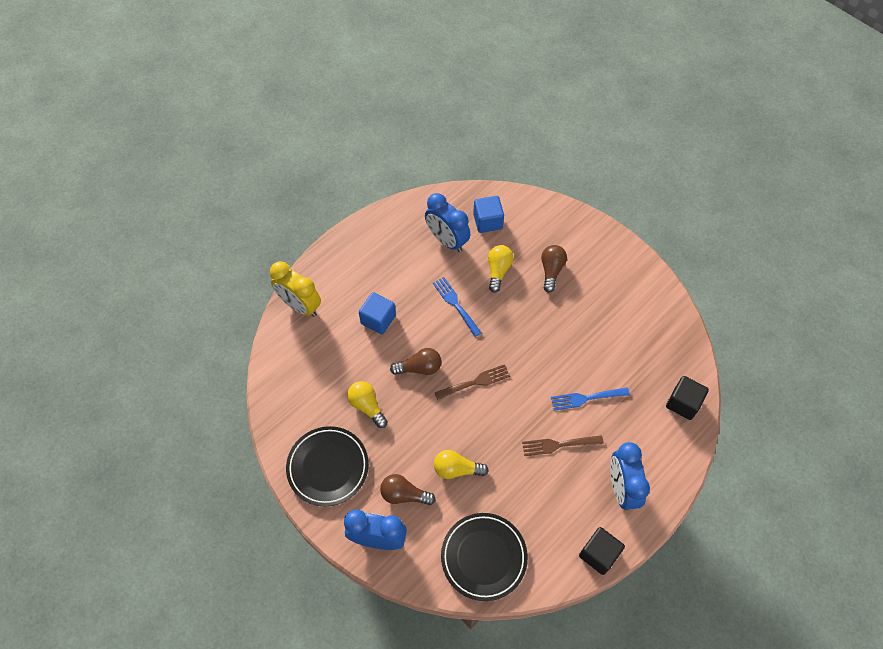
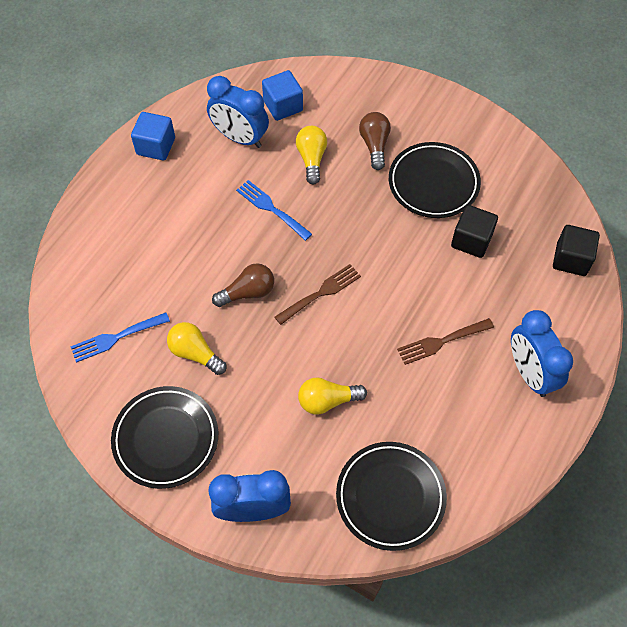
camera: 15 degrees left, 0 degrees up
(300, 306) = (78, 253): yellow clock -> none
(378, 319) = (181, 247): blue cube -> blue cube (156, 146)
(404, 495) = (271, 447): brown light bulb -> none
(586, 398) = (458, 280): blue fork -> blue fork (116, 338)
(589, 313) = (433, 183): none -> black plate
(598, 554) = (526, 456): black cube -> black cube (471, 240)

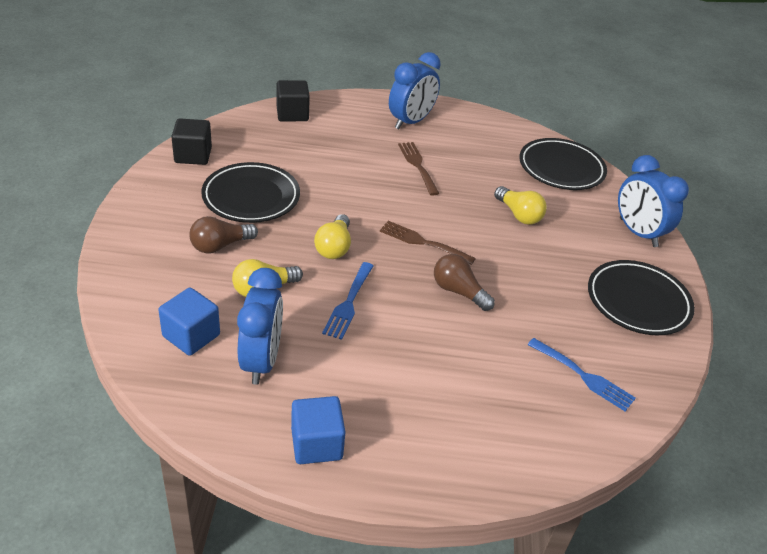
camera: 120 degrees left, 20 degrees down
(195, 353) = (548, 309): yellow light bulb -> yellow light bulb (334, 247)
(441, 342) = (417, 166): brown fork -> brown fork turned 150 degrees counterclockwise
(471, 240) = (305, 165): black cube -> black cube (193, 155)

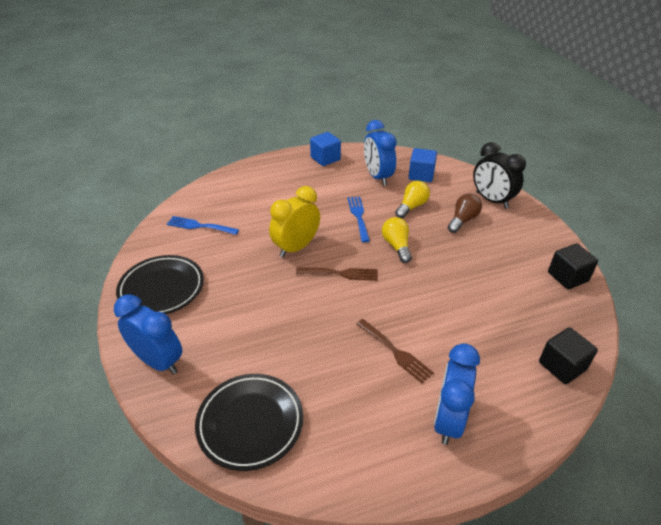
camera: 160 degrees right, 0 degrees up
(147, 255) = (492, 200): none -> black clock
(251, 197) = (486, 260): black plate -> none
(458, 291) = (296, 247): brown light bulb -> yellow clock
(519, 215) = (277, 333): yellow light bulb -> none

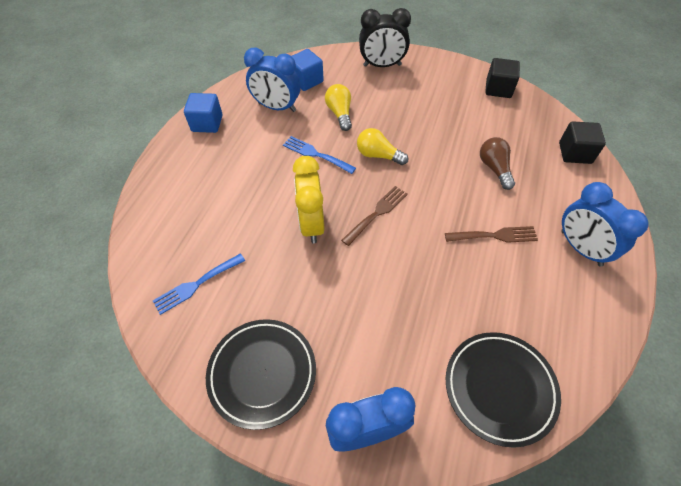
camera: 50 degrees left, 15 degrees up
(462, 220) = (387, 97): brown light bulb -> brown light bulb (494, 168)

